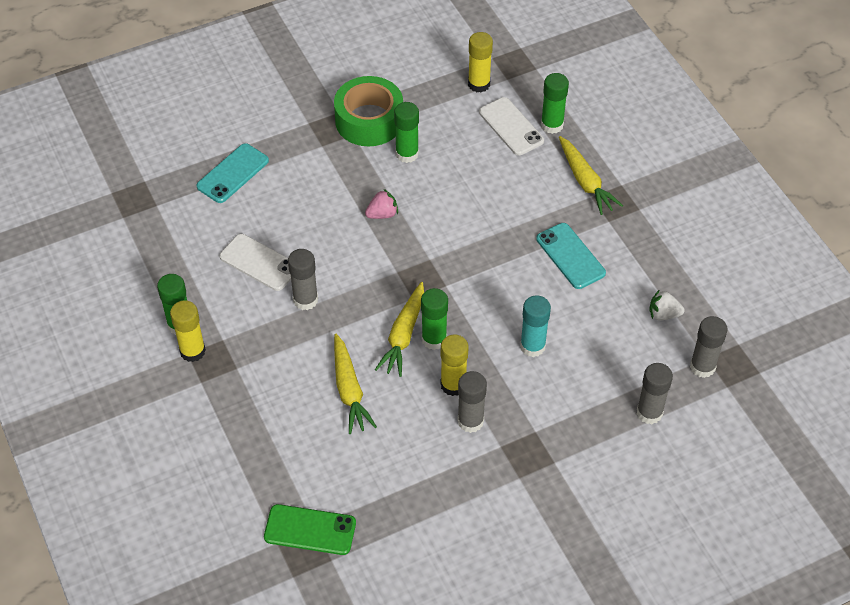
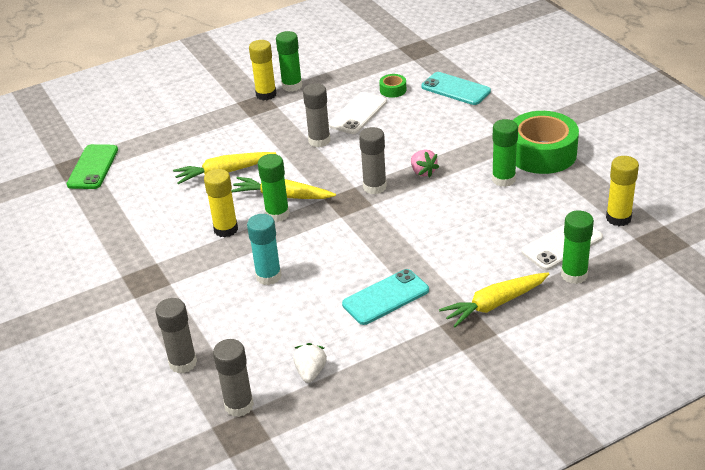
camera: 90 degrees right, 15 degrees down
(218, 228) = (393, 90): none -> green tape
(470, 421) = (185, 242): grey glue stick -> grey glue stick (374, 187)

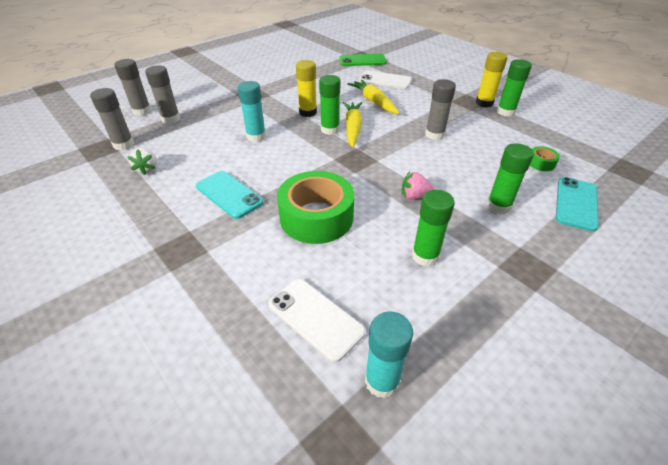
camera: 75 degrees right, 5 degrees up
(310, 372) = (147, 169): white strawberry -> white strawberry turned 90 degrees clockwise
(358, 113) = (487, 148): white phone -> white phone (385, 80)
(374, 187) = (380, 171): grey glue stick -> grey glue stick (142, 111)
(423, 172) = (414, 196): pink strawberry -> pink strawberry turned 45 degrees clockwise
(494, 304) = (213, 265): yellow carrot -> none
(542, 153) = (493, 287): green tape -> green tape (316, 217)
(574, 275) = (260, 333): green glue stick -> green glue stick (498, 206)
(618, 218) = (382, 381): yellow glue stick -> turquoise glue stick

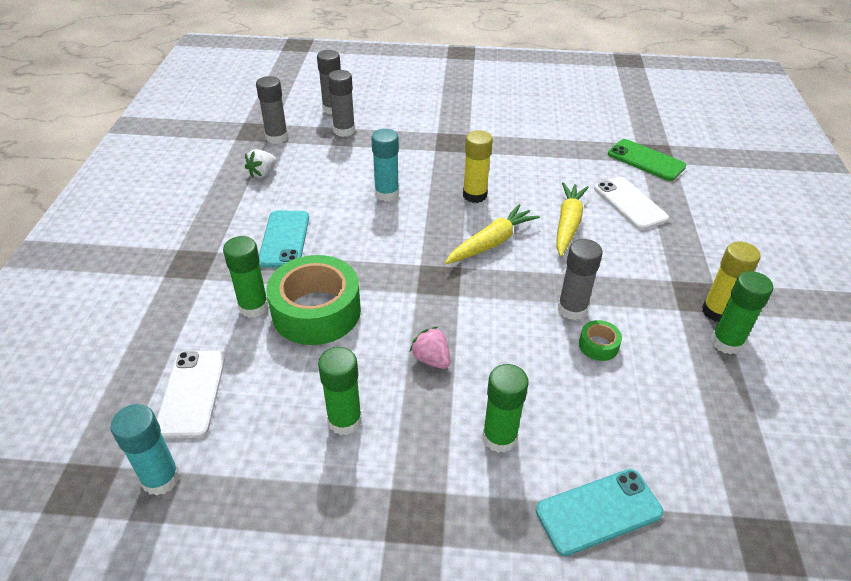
camera: 45 degrees right, 0 degrees up
(330, 130) = (466, 229): green glue stick -> green glue stick (253, 307)
(541, 163) = (647, 435): green tape -> green tape (598, 345)

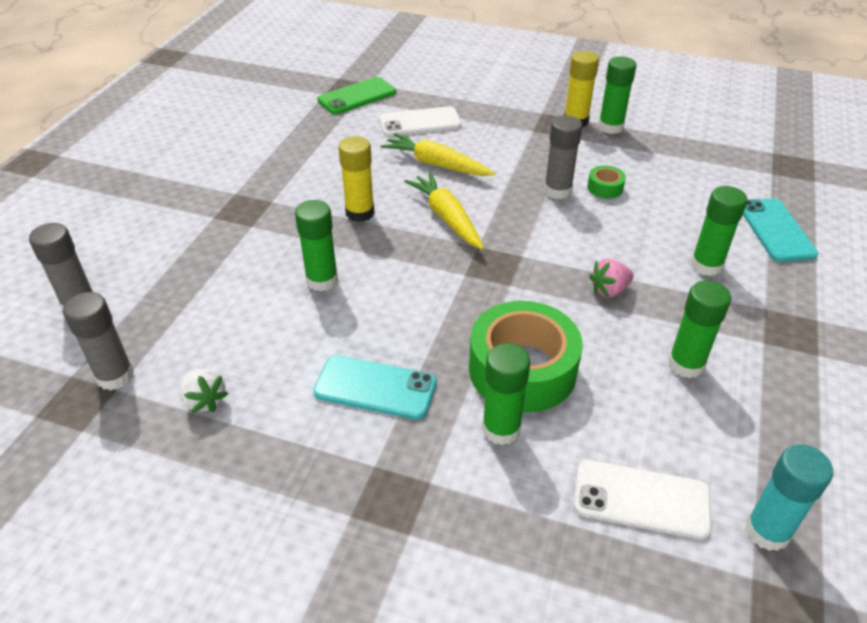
camera: 75 degrees left, 0 degrees up
(344, 130) = (149, 300): grey glue stick -> none
(386, 193) = (322, 280): turquoise glue stick -> green glue stick

